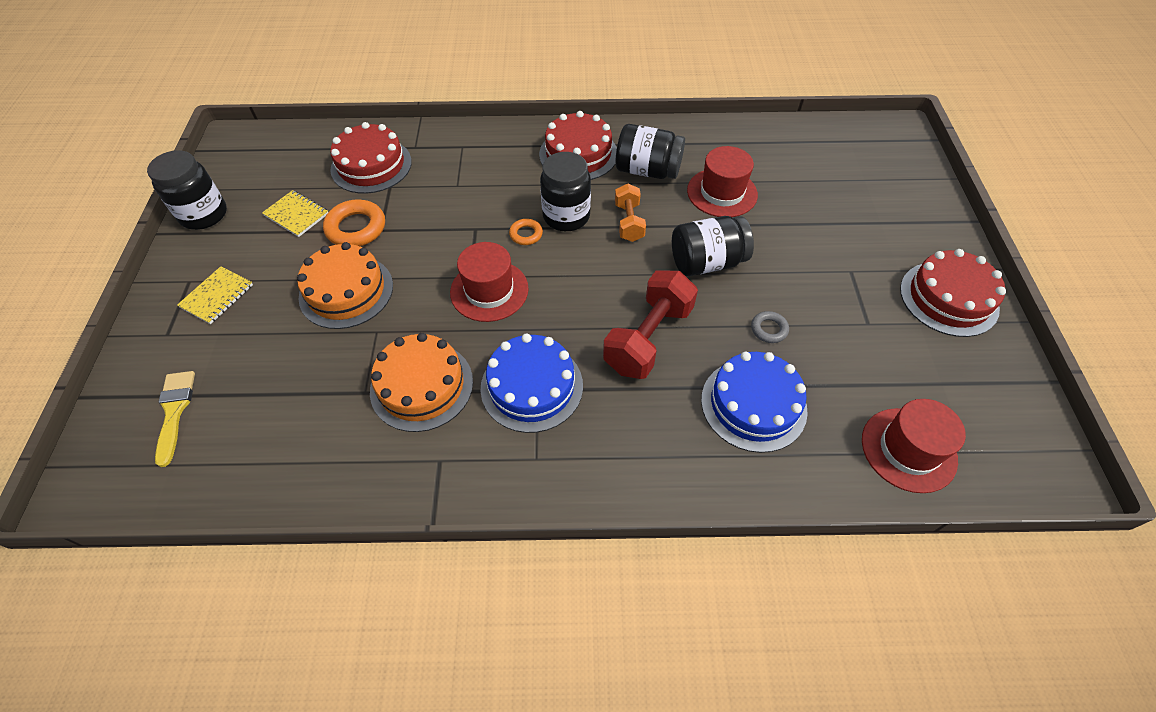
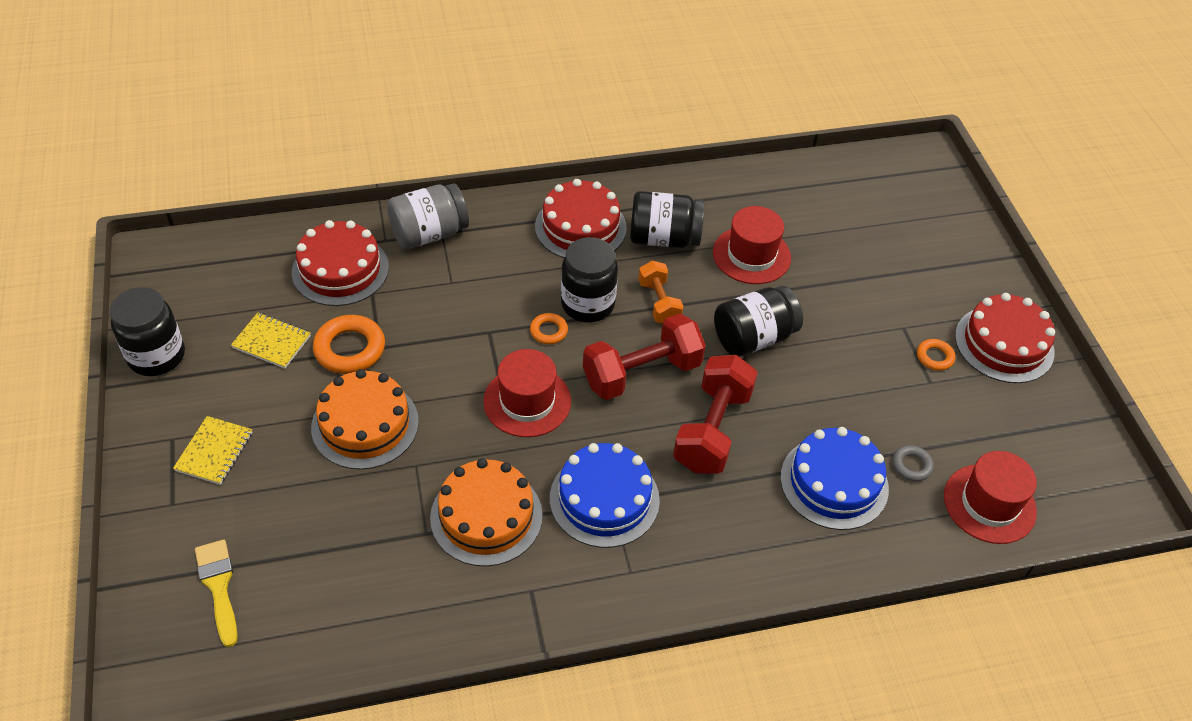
camera: 15 degrees left, 5 degrees down
(452, 146) = (429, 234): none -> grey jar
(597, 280) = (641, 373): none -> red dumbbell
(769, 329) = (833, 402): grey ring -> grey ring (911, 465)
(876, 301) = (934, 357): none -> orange ring

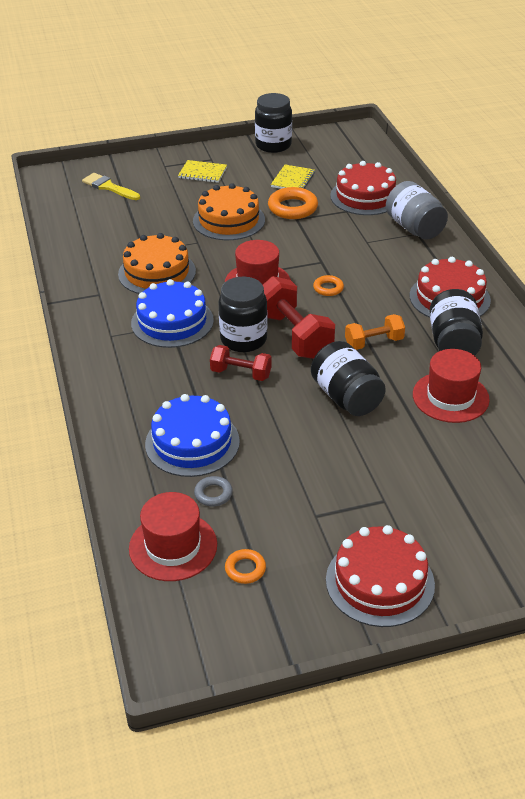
camera: 90 degrees right, 10 degrees down
(218, 586) = (109, 187): yellow brush -> yellow brush turned 120 degrees counterclockwise
(587, 304) = (362, 305): black jar -> black jar (243, 339)
(712, 430) = (241, 373): red dumbbell -> red dumbbell, size x0.59
(934, 357) = (349, 521): orange ring -> orange ring (245, 569)

